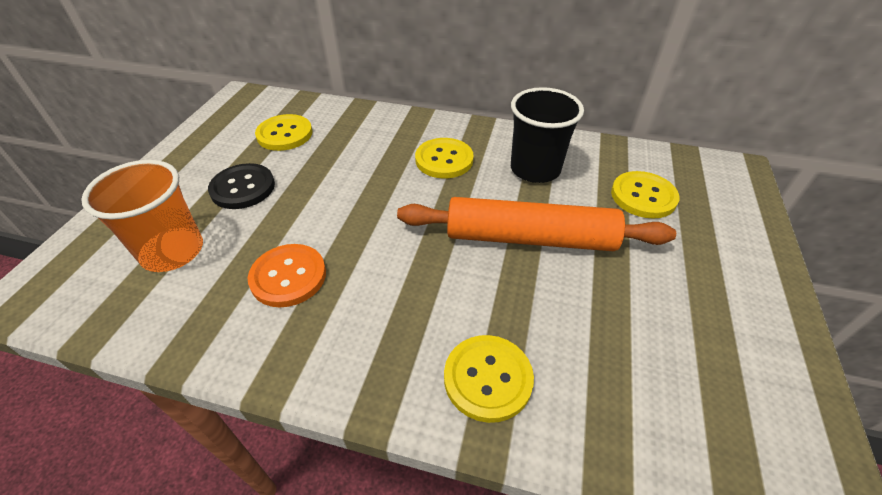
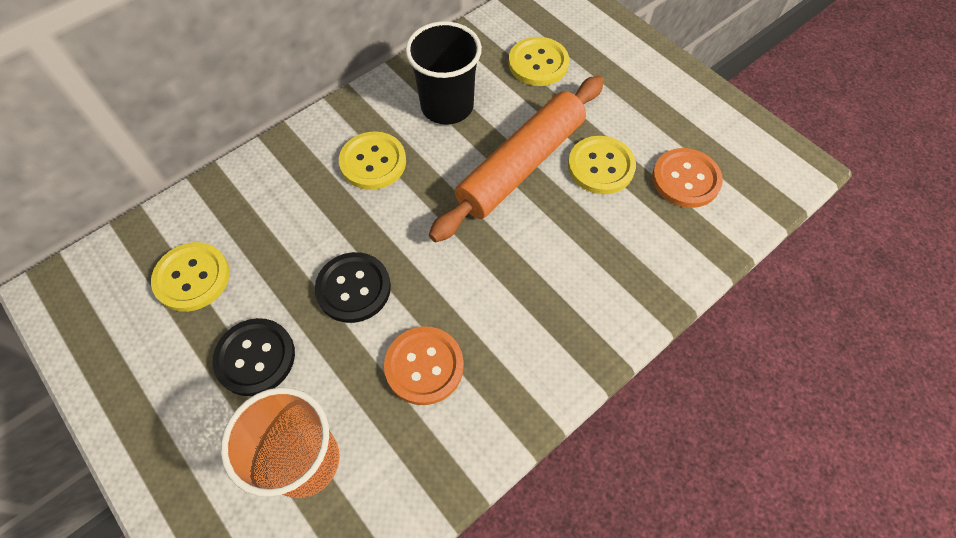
camera: 55 degrees left, 15 degrees up
(330, 204) = (353, 288): none -> black button
(487, 378) = (625, 277): yellow button -> yellow button (601, 166)
(658, 375) = (685, 179): none -> orange button

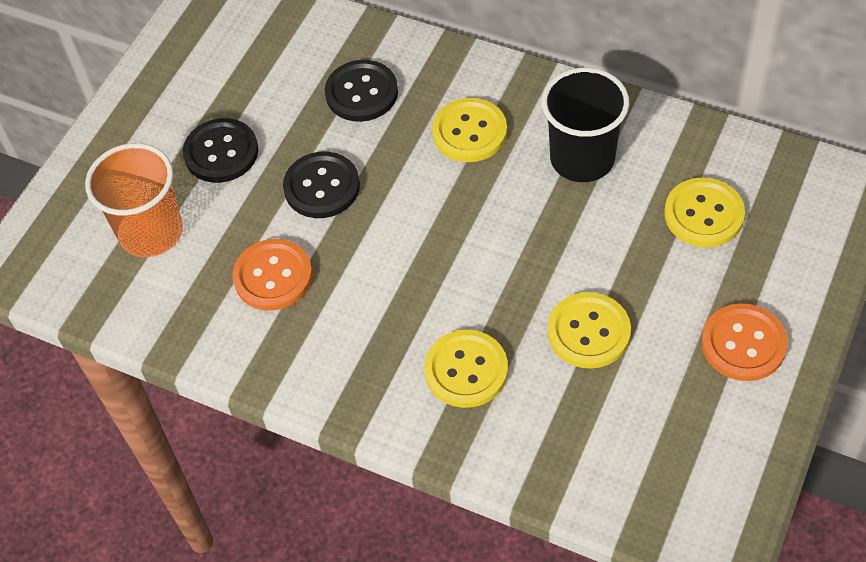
camera: 70 degrees right, 5 degrees down
(192, 278) = (271, 69): yellow button -> yellow button (466, 370)
(276, 219) = (361, 93): none -> black button
(521, 165) = (544, 257): orange rolling pin -> none
(685, 179) = (622, 422): orange button -> orange button (743, 344)

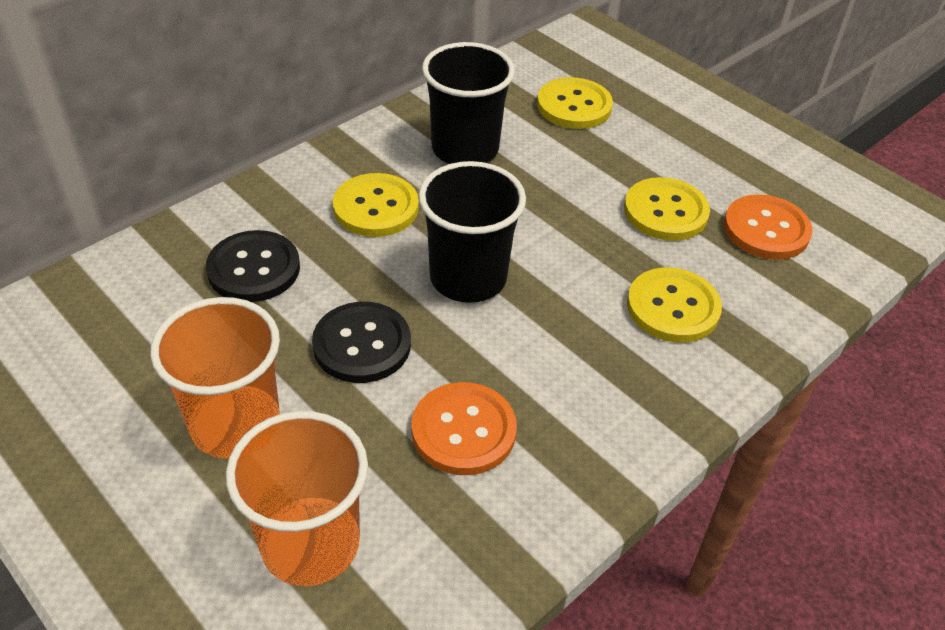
camera: 75 degrees left, 10 degrees down
(221, 152) = (235, 424): black button -> orange cup
(423, 222) = (468, 278): none -> black cup
(743, 344) = (718, 132): orange button -> orange button (766, 229)

